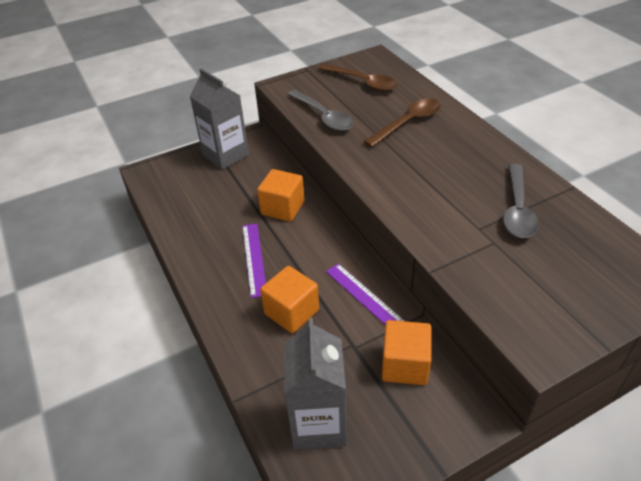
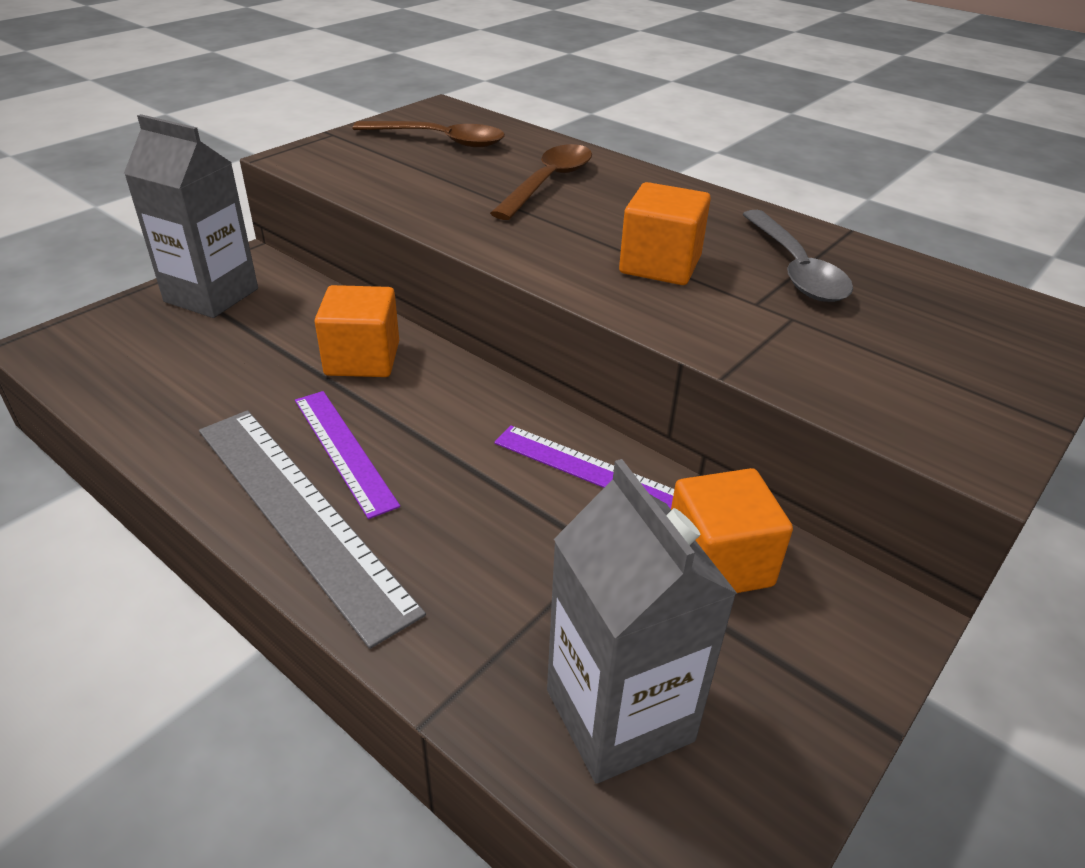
camera: 25 degrees left, 5 degrees down
(223, 287) = (300, 514): none -> grey ruler
(291, 312) = (463, 525): orange cube -> orange cube (660, 265)
(323, 117) = (397, 190): grey spoon -> none

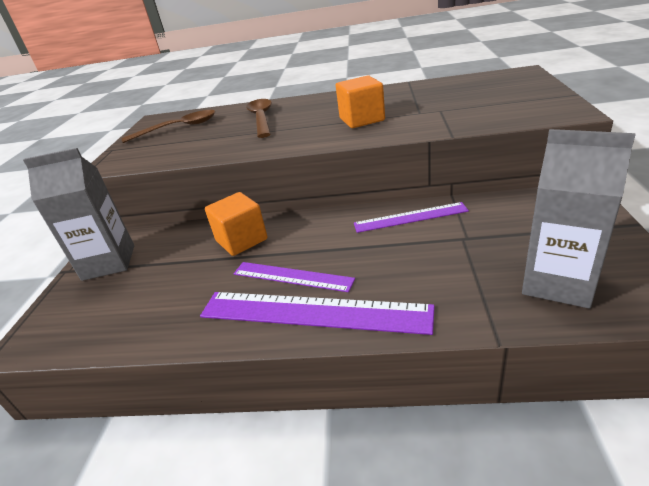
camera: 30 degrees left, 5 degrees down
(300, 514) = (312, 312): grey ruler -> purple ruler
(718, 563) = (505, 215): orange cube -> none
(795, 269) = (412, 98): grey spoon -> none

